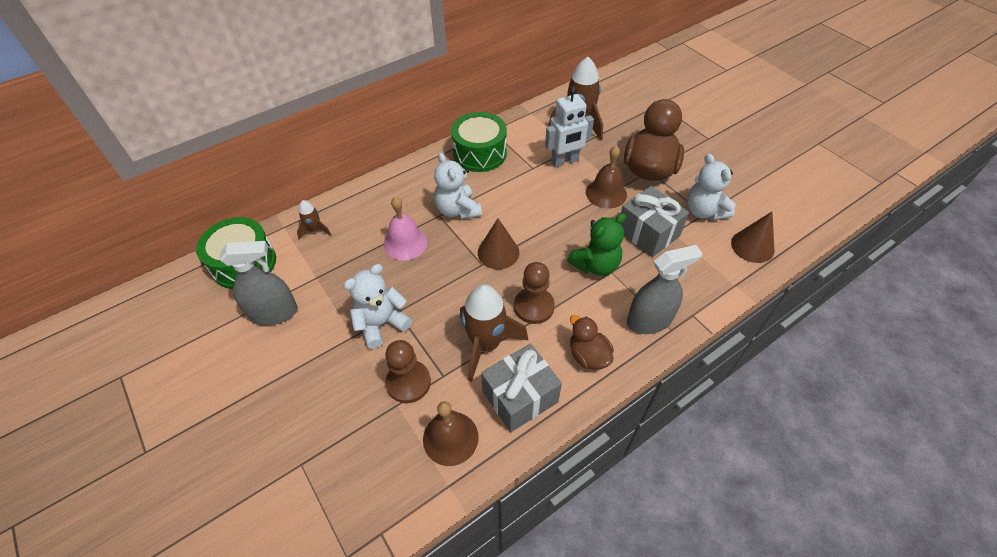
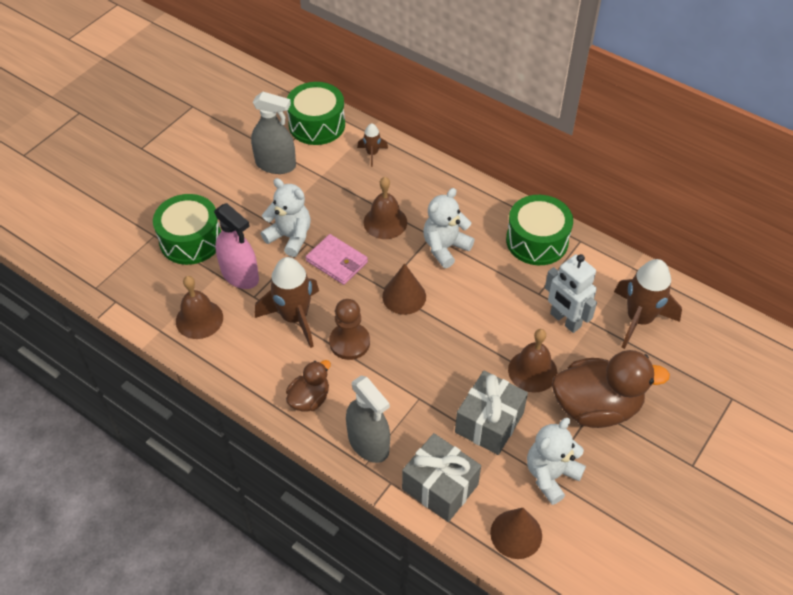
camera: 70 degrees right, 0 degrees up
(274, 313) = (275, 164): grey spray bottle -> grey spray bottle turned 45 degrees counterclockwise
(331, 423) = (191, 240): none -> green drum
(405, 243) = (385, 222): pink bell -> brown bell
(408, 382) = (240, 275): brown pawn -> pink spray bottle
(433, 292) = (337, 261): none -> pink wallet
(520, 397) = (250, 356): grey gift -> grey gift (440, 487)
(595, 265) = (422, 382): green teddy bear -> none

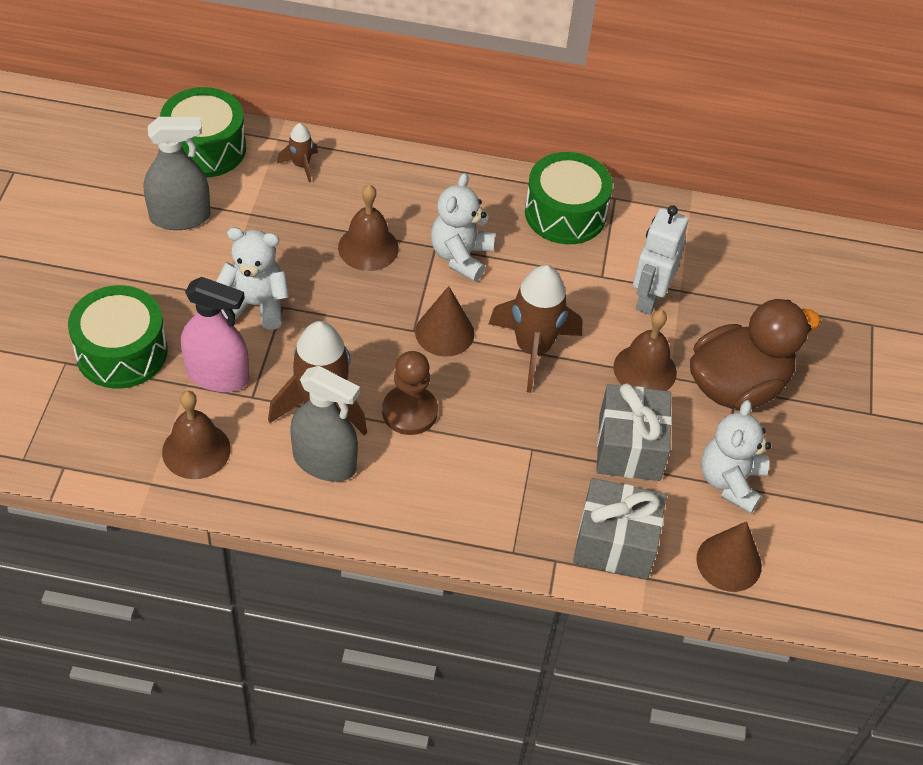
camera: 30 degrees left, 0 degrees up
(309, 399) = (400, 498): brown duck -> none
(337, 261) = (335, 317): pink wallet -> none
(368, 443) = (503, 524): grey spray bottle -> grey spray bottle (324, 462)
(565, 320) = (649, 298): white robot -> white robot turned 90 degrees clockwise
(639, 319) = (729, 269): brown rocket -> brown rocket (533, 349)

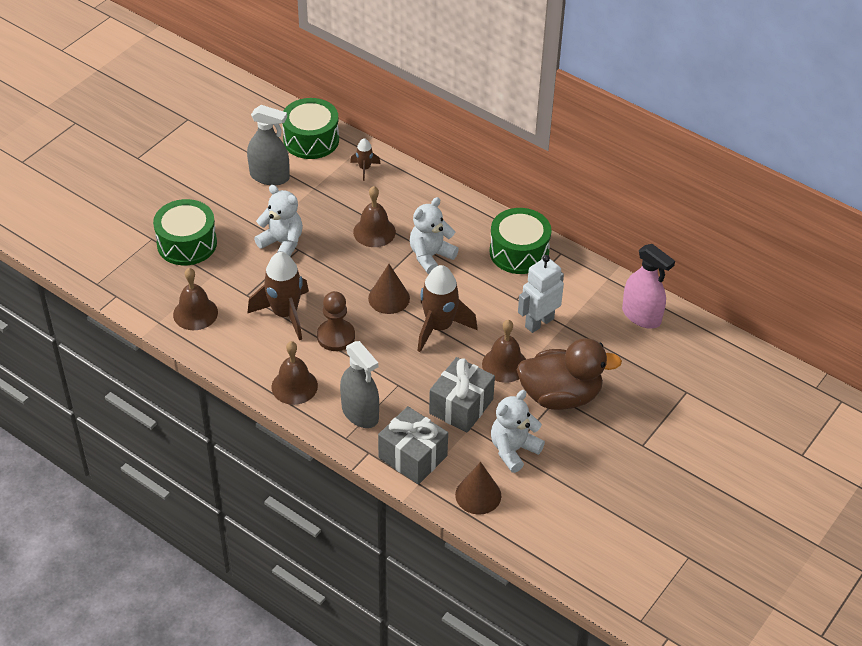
camera: 30 degrees right, 5 degrees down
(217, 375) = (234, 276): pink spray bottle -> pink spray bottle (641, 316)
(324, 462) = (265, 346): grey spray bottle -> grey spray bottle (360, 413)
(399, 504) = (294, 386): none -> brown bell

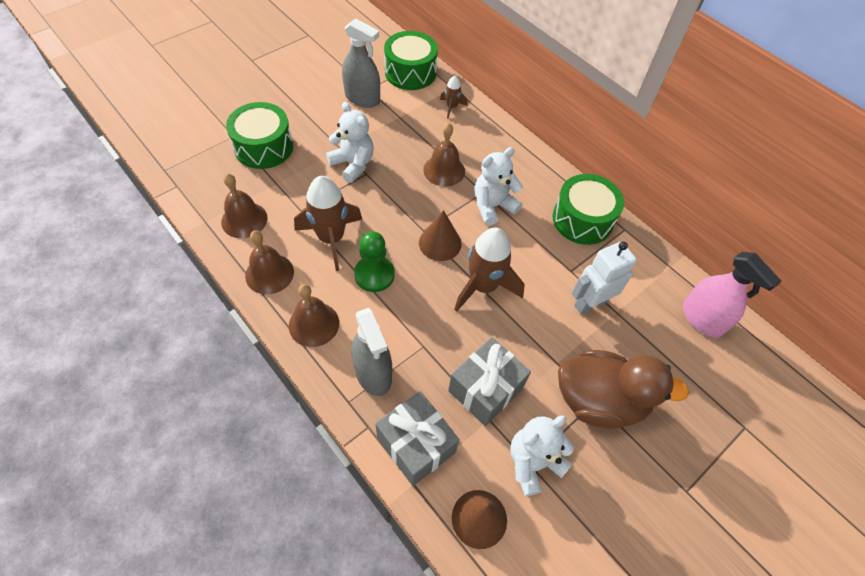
camera: 10 degrees right, 10 degrees up
(336, 336) = (374, 275): brown pawn -> green pawn
(504, 364) = (544, 346): brown bell -> brown bell (269, 273)

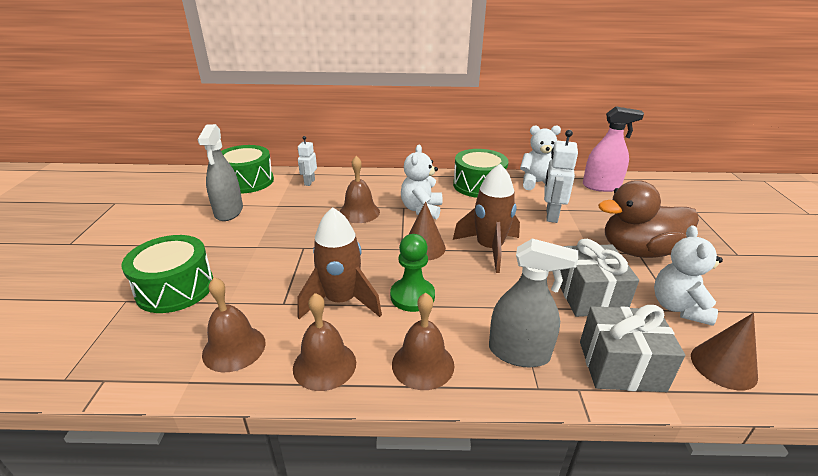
camera: 45 degrees left, 25 degrees down
(353, 164) = (283, 249): white teddy bear -> white teddy bear (537, 183)
(362, 98) = (229, 211): grey spray bottle -> grey spray bottle turned 105 degrees clockwise
(451, 107) = (309, 182): brown rocket -> white robot
(599, 400) = (638, 251): brown duck -> brown duck turned 150 degrees counterclockwise

